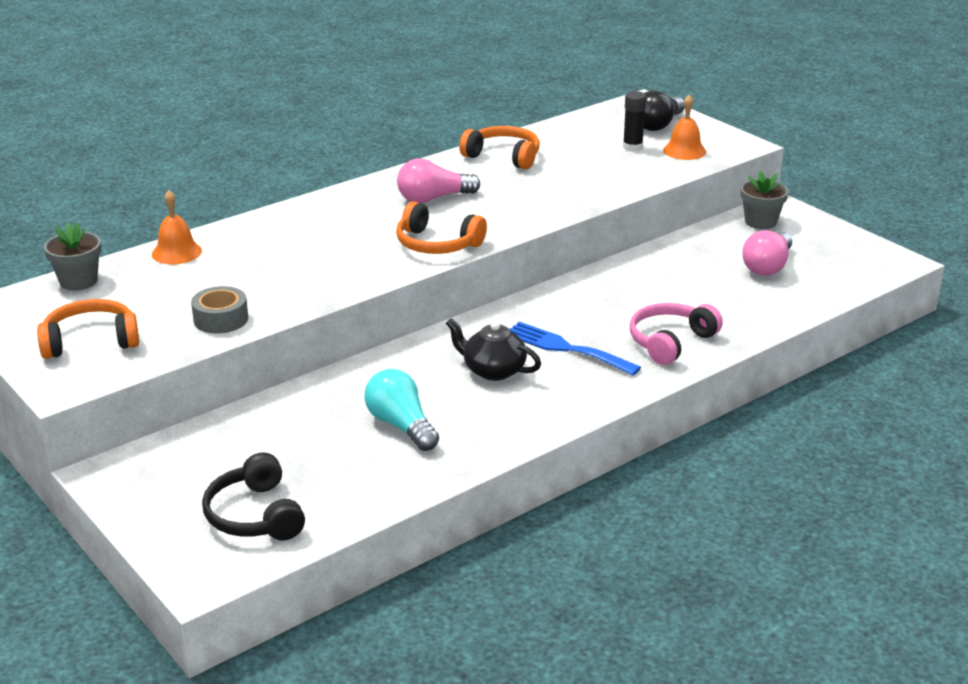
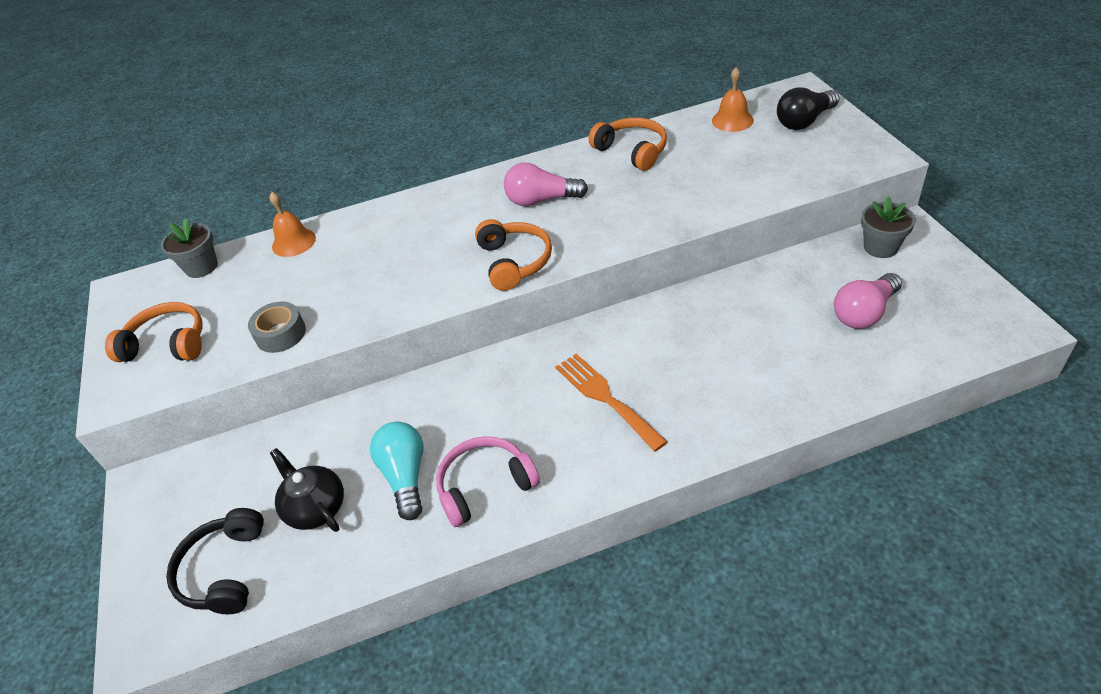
camera: 25 degrees right, 15 degrees up
(437, 244) = (514, 262): orange headphones -> orange headphones turned 150 degrees counterclockwise
(493, 370) = (523, 416): black teapot -> black teapot (315, 507)
(565, 348) = (605, 398): blue fork -> orange fork
(632, 147) = (764, 150): black glue stick -> none
(670, 342) = (715, 408): pink headphones -> pink headphones (485, 486)
(684, 151) = (816, 159): orange bell -> orange bell (732, 120)

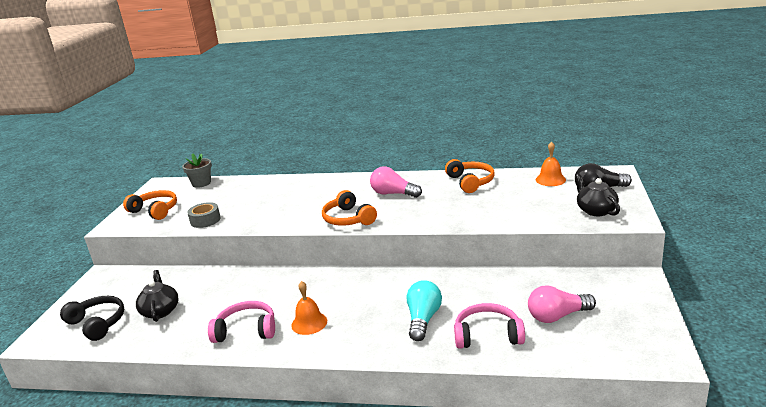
camera: 25 degrees right, 20 degrees down
(224, 570) = (97, 323): black headphones -> black headphones turned 105 degrees clockwise
(293, 242) = (251, 183): orange bell -> orange bell (309, 323)
(405, 476) = (213, 312): turquoise light bulb -> turquoise light bulb (423, 319)
(514, 262) = (348, 219): orange headphones -> orange headphones turned 135 degrees clockwise
(605, 398) = (350, 310): orange fork -> none
(808, 369) = (487, 335): none -> pink headphones
(827, 154) = (595, 210): none -> black teapot
(880, 247) = (607, 283): grey flower pot -> none

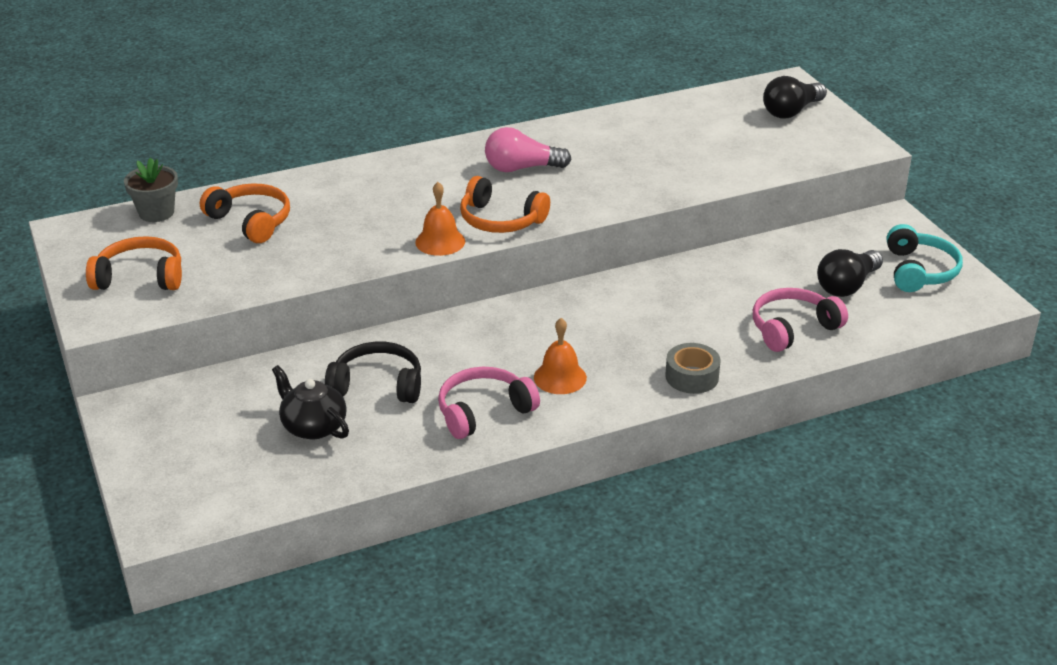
camera: 35 degrees left, 10 degrees up
(97, 323) = (230, 472): black headphones -> black headphones (377, 385)
(205, 220) = (263, 272): grey tape -> grey tape (692, 376)
(423, 319) = (701, 332): turquoise light bulb -> none
(470, 182) = (614, 129): orange headphones -> orange headphones (251, 221)
(550, 179) = (717, 106): orange bell -> orange bell (440, 241)
(557, 316) = (847, 286): pink light bulb -> black light bulb
(595, 210) = (813, 141): black teapot -> none
(626, 320) = (919, 271): none -> turquoise headphones

